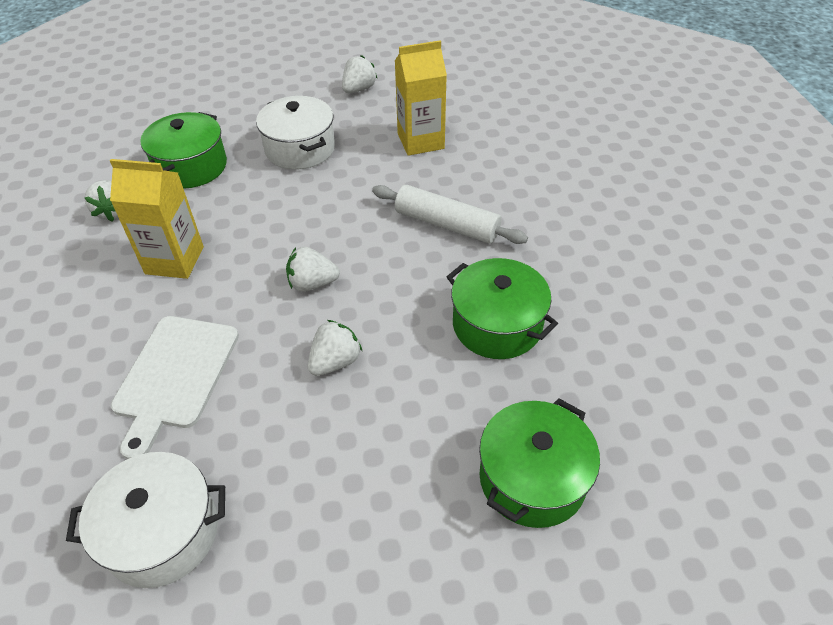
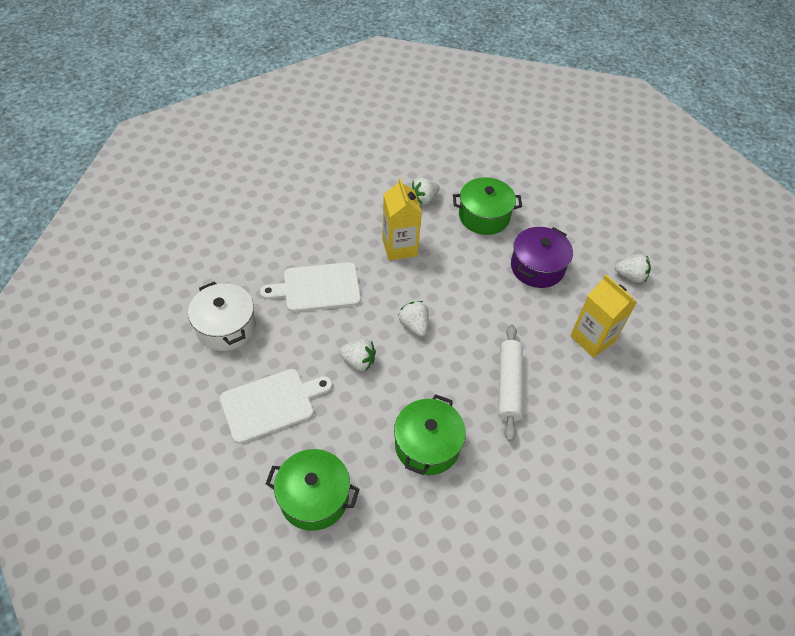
camera: 65 degrees right, 5 degrees up
(300, 149) = (537, 267): white pot -> purple pot
(352, 497) = (271, 404): none -> white cutting board

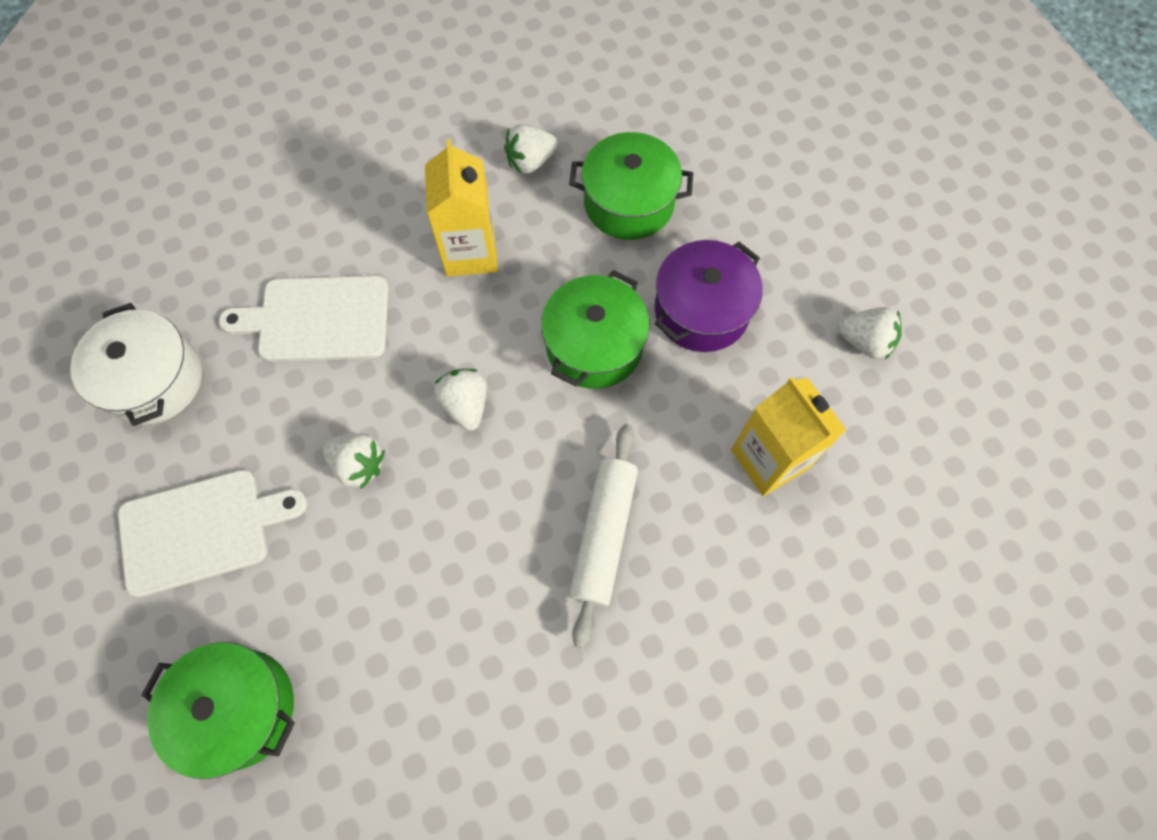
camera: 10 degrees right, 15 degrees up
(427, 445) = (442, 633): green pot -> green pot (594, 345)

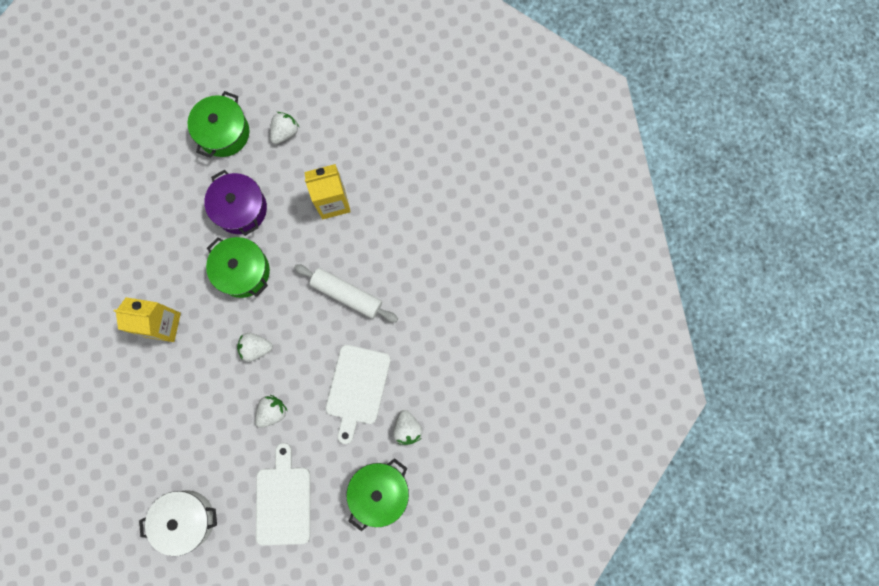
camera: 75 degrees left, 10 degrees up
(317, 319) = (177, 420): white cutting board -> white cutting board (357, 388)
(530, 161) = (112, 276): white strawberry -> white strawberry (407, 429)
(629, 203) = (160, 227): green pot -> green pot (224, 133)

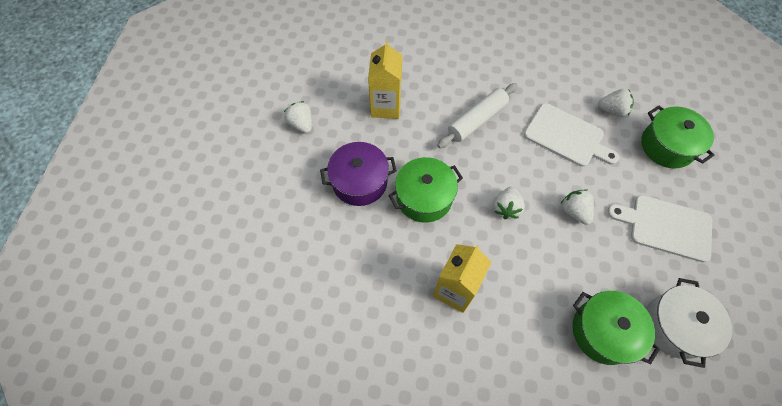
camera: 70 degrees left, 15 degrees down
(224, 133) = (275, 175): green pot -> green pot (603, 331)

